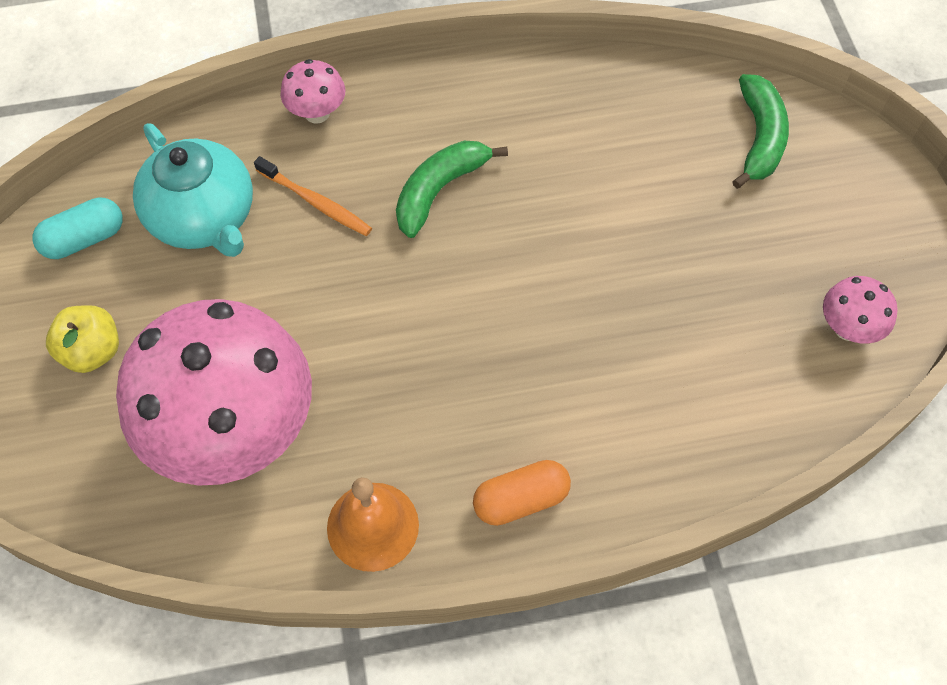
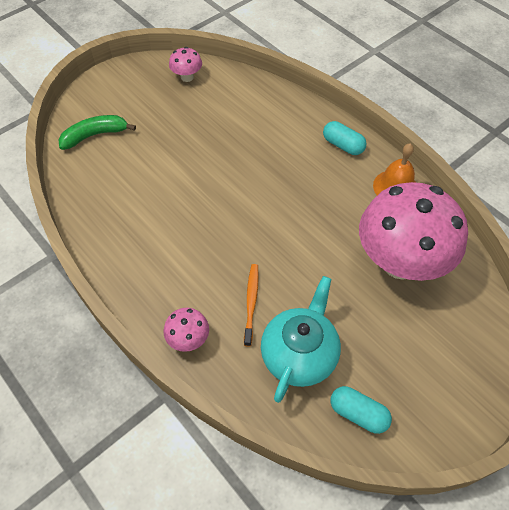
camera: 120 degrees left, 5 degrees down
(92, 351) = (416, 356): yellow apple -> none
(439, 190) = (206, 249): green banana -> none
(521, 500) = (343, 145): orange capsule -> turquoise capsule

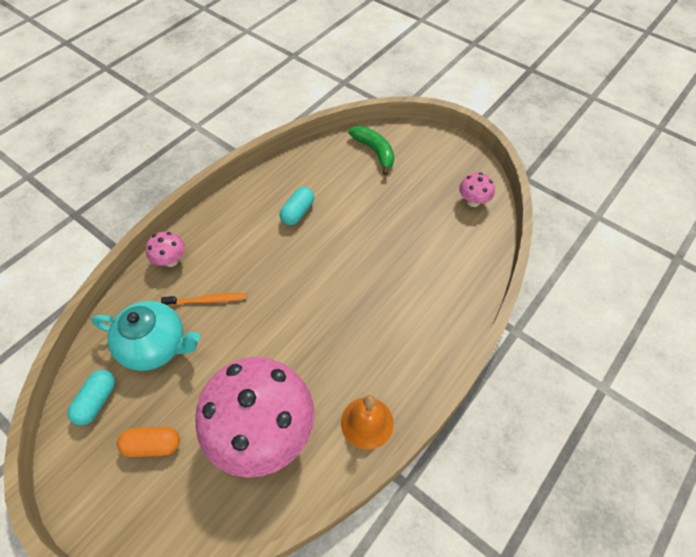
camera: 80 degrees right, 0 degrees up
(343, 145) = (417, 360): turquoise capsule -> turquoise capsule (298, 212)
(408, 356) = (153, 445): none -> orange capsule

